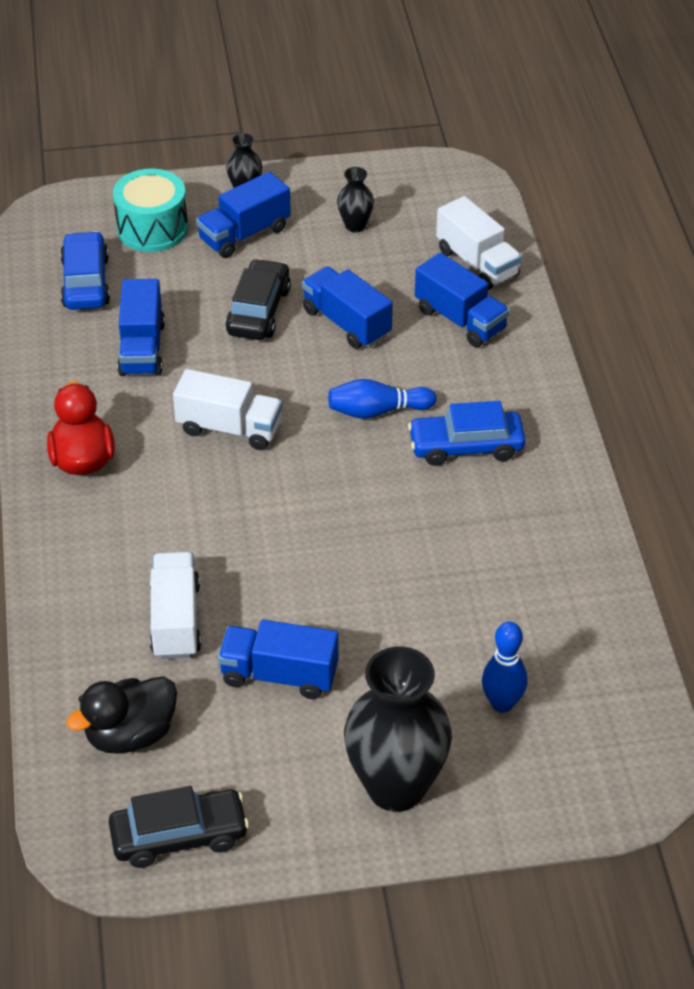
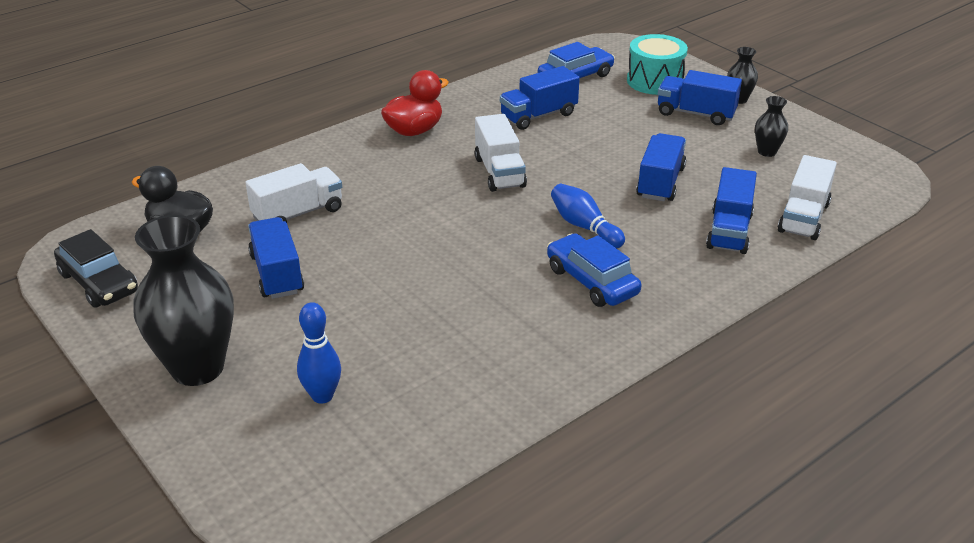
camera: 60 degrees right, 10 degrees down
(258, 311) = (627, 144): black car -> none

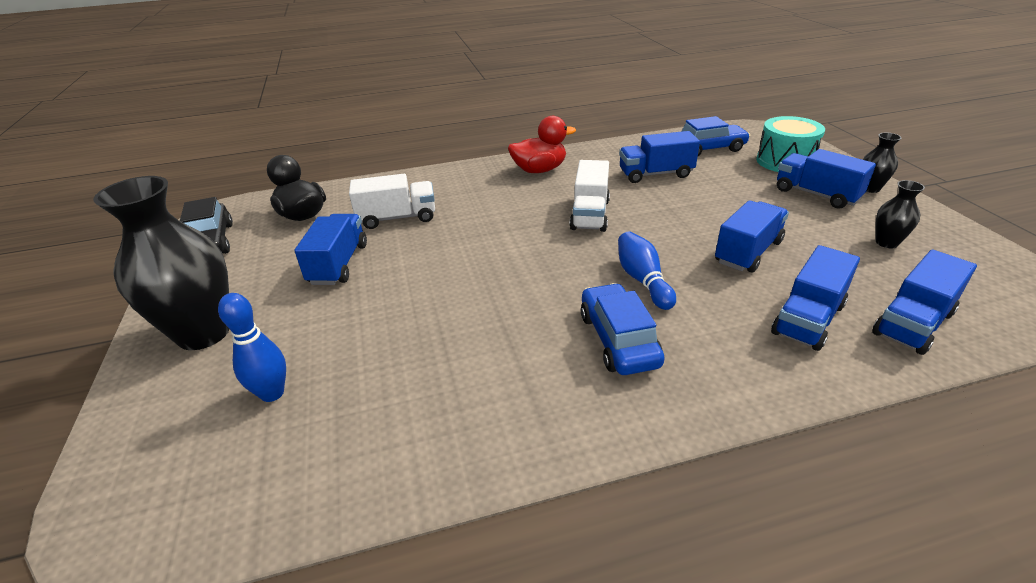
camera: 25 degrees right, 0 degrees up
(803, 218) = (913, 323): white truck -> blue truck

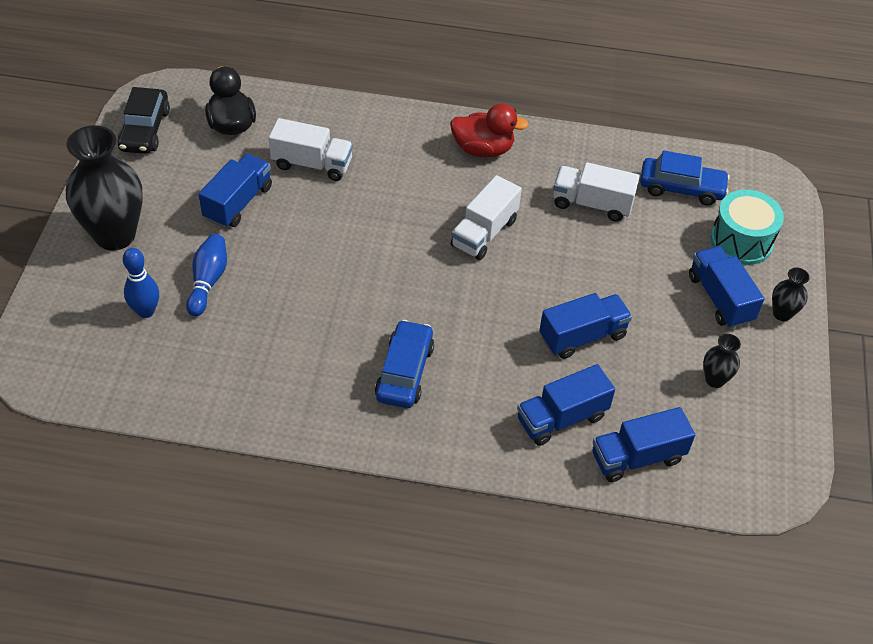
camera: 20 degrees right, 15 degrees up
(642, 280) = (468, 326): blue bowling pin -> blue bowling pin (208, 281)
(655, 174) = (592, 204): blue truck -> white truck

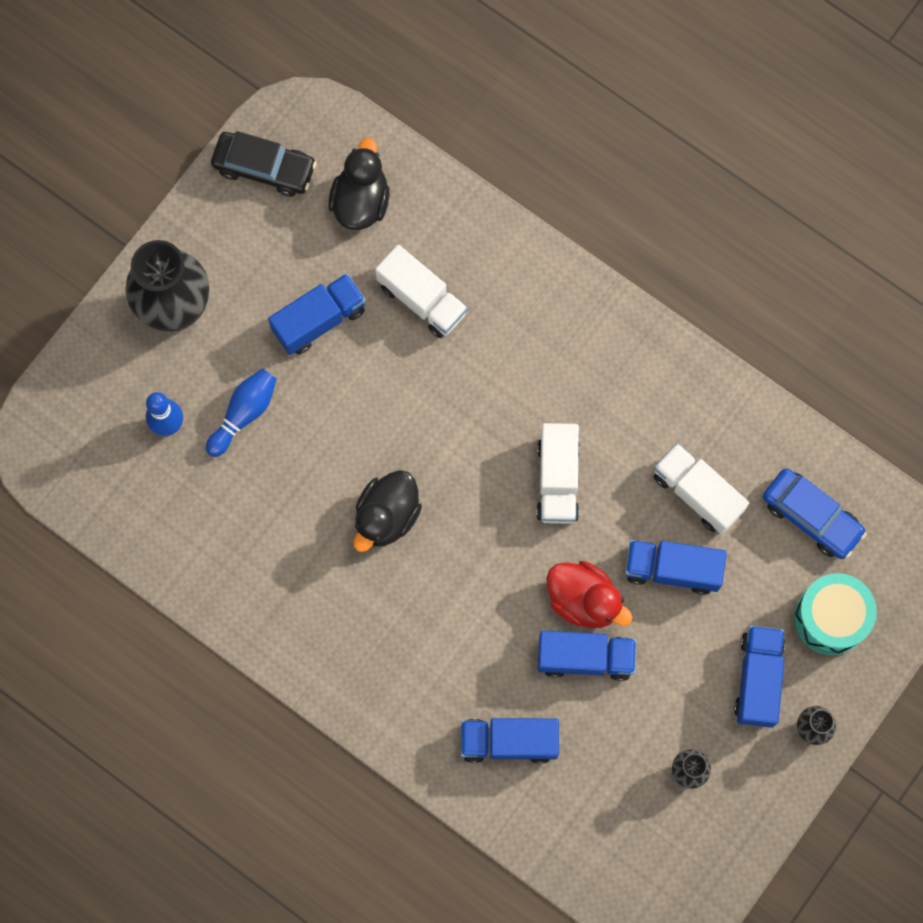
camera: 30 degrees right, 25 degrees up
(145, 130) = (264, 168): black car -> black car turned 105 degrees counterclockwise
(365, 305) = (386, 516): none -> black duck
(404, 372) = (385, 616): blue car -> none
(483, 149) = (620, 361): red duck -> red duck (584, 600)
(484, 233) = (558, 480): white truck -> white truck turned 60 degrees counterclockwise
(637, 457) = (556, 819): blue truck -> blue truck (672, 569)

